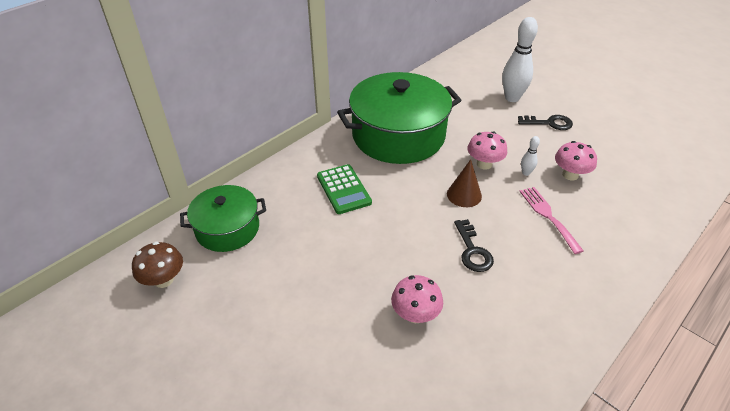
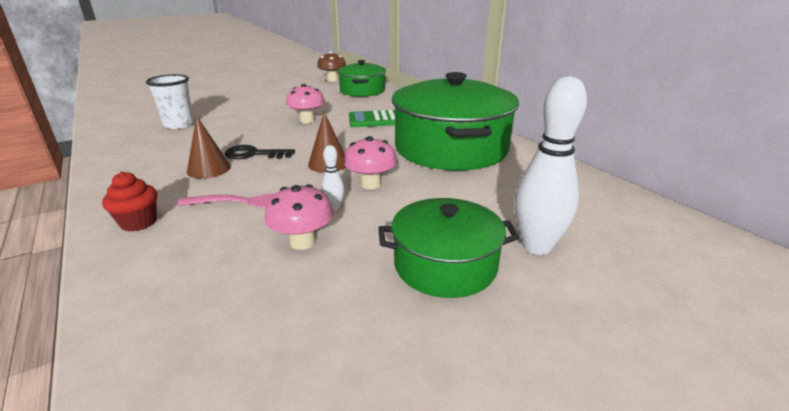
camera: 105 degrees right, 15 degrees down
(415, 314) = (224, 127): pink mushroom -> pink mushroom (307, 120)
(427, 372) = (179, 124): none -> white cup
(519, 268) = (209, 169): none -> brown cone
(549, 123) = (445, 265): black key -> green pot
(614, 262) = (138, 222): none -> red cupcake

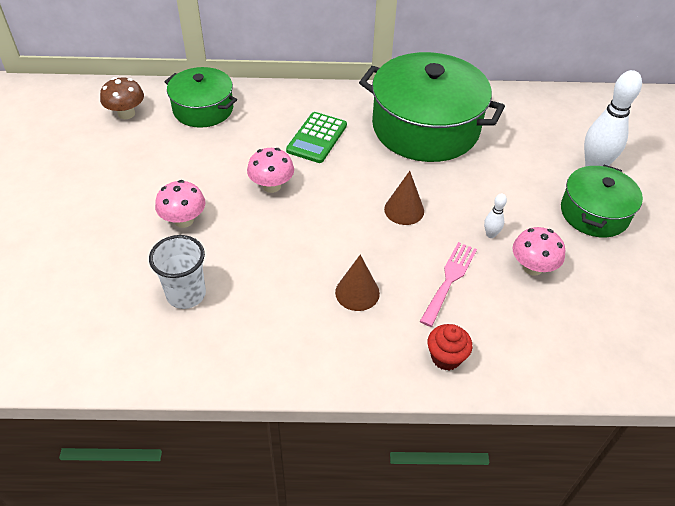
camera: 60 degrees left, 20 degrees up
(253, 154) = (342, 252): black key -> none
(370, 184) = (463, 200): pink mushroom -> pink mushroom (184, 220)

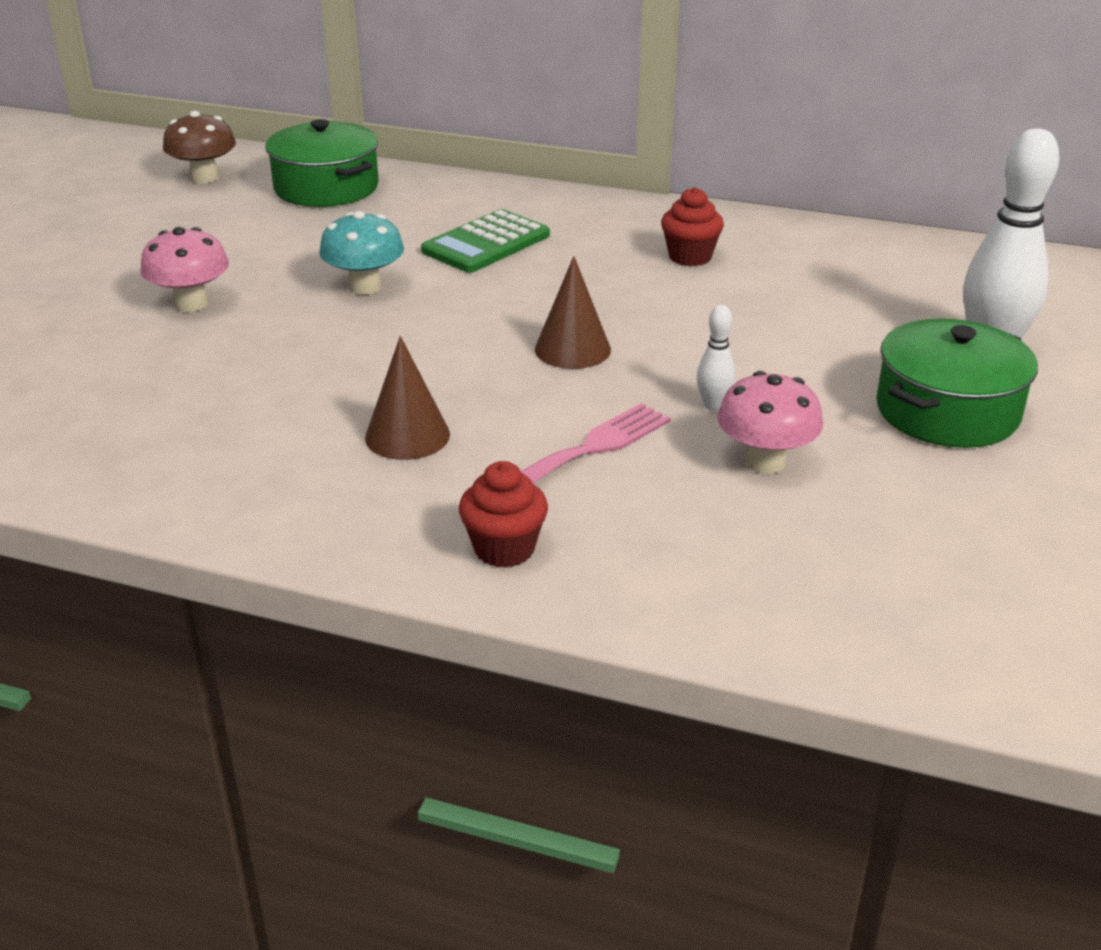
camera: 20 degrees right, 15 degrees down
(186, 294) = (122, 387): white cup -> none
(271, 186) = (365, 287): pink mushroom -> turquoise mushroom
(425, 127) = (690, 257): green pot -> red cupcake

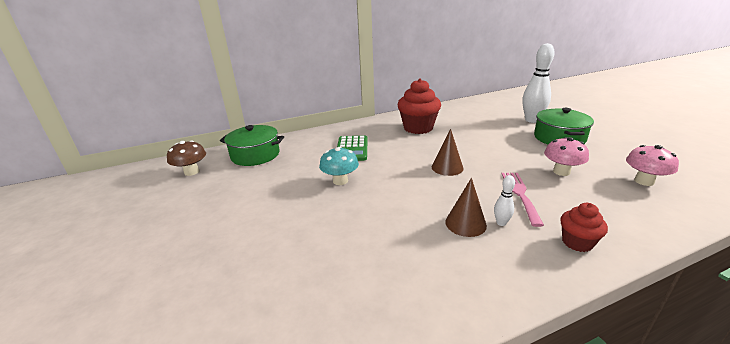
camera: 40 degrees left, 5 degrees down
(191, 304) = (281, 222): pink mushroom -> pink mushroom (644, 181)
(690, 257) = (418, 128): red cupcake -> red cupcake, size x1.83
(713, 405) = (515, 163): white bowling pin -> white bowling pin (501, 223)

